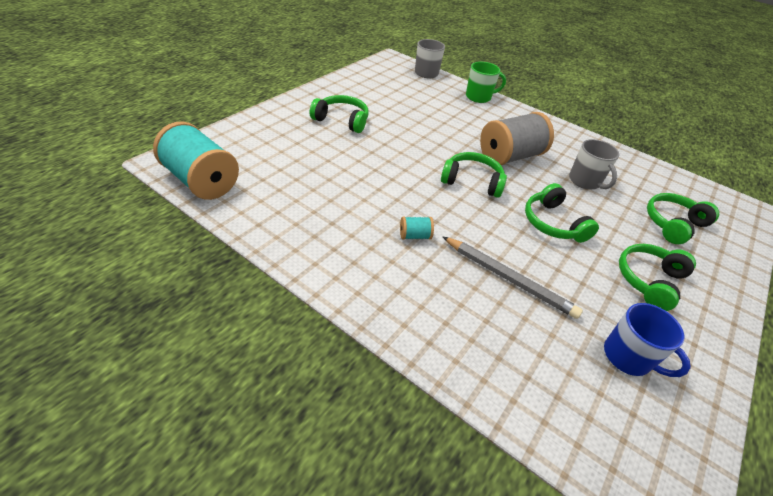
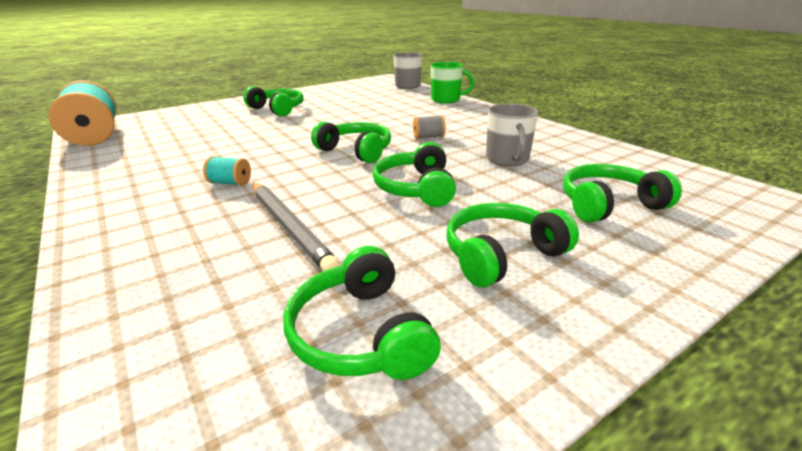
camera: 25 degrees right, 15 degrees down
(510, 156) = (428, 137): grey spool -> grey spool, size x0.42
(628, 357) = (360, 334): blue mug -> green headphones

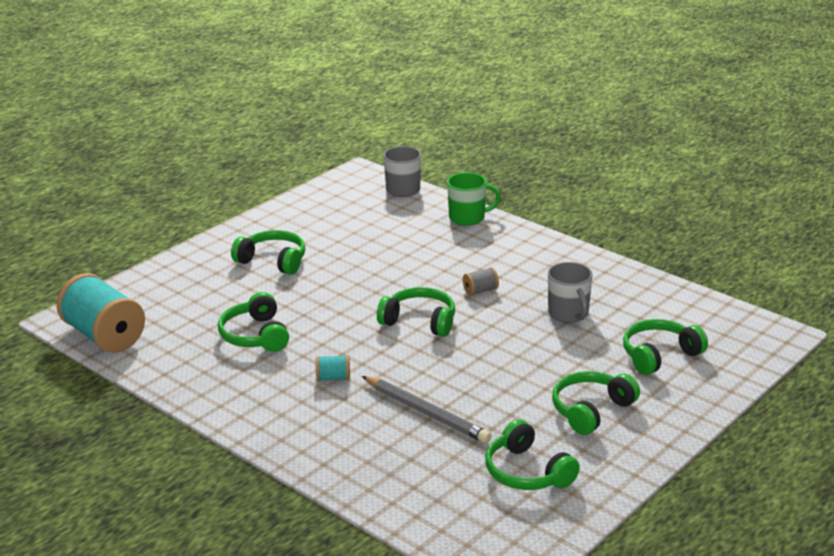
camera: 15 degrees left, 0 degrees up
(416, 188) = (502, 360): green headphones -> green headphones (255, 335)

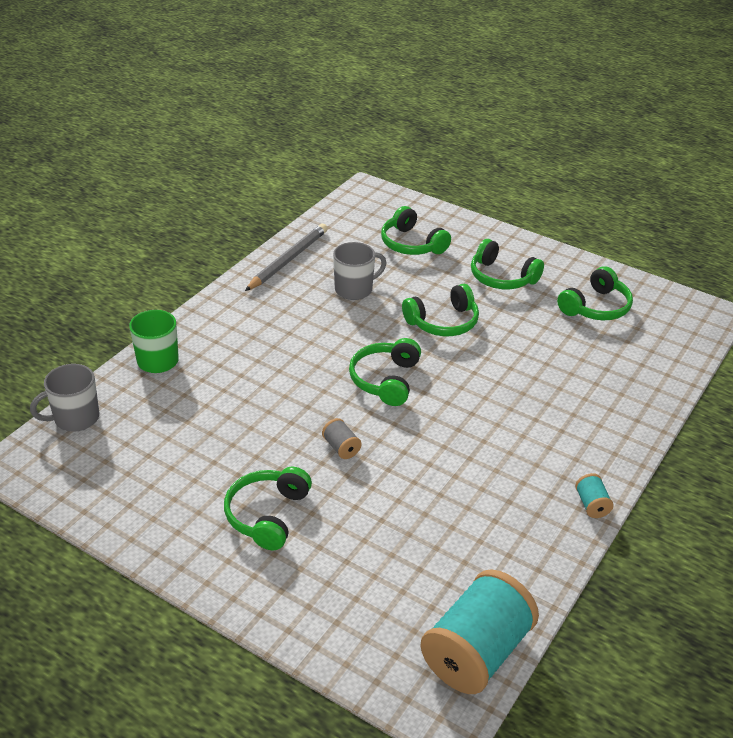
camera: 100 degrees left, 10 degrees up
(255, 335) = (441, 502): green headphones -> green headphones (443, 322)
(333, 378) = (503, 430): turquoise spool -> turquoise spool (591, 505)
(426, 413) = (538, 364): grey pencil -> grey pencil (288, 260)
(480, 291) = (319, 343): grey spool -> grey spool (341, 447)

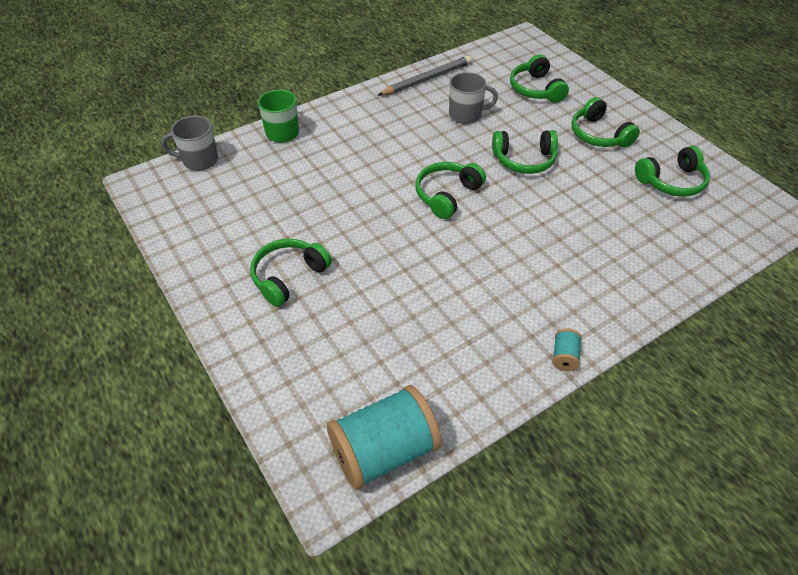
camera: 25 degrees right, 10 degrees up
(341, 447) = (378, 240): grey spool -> none

